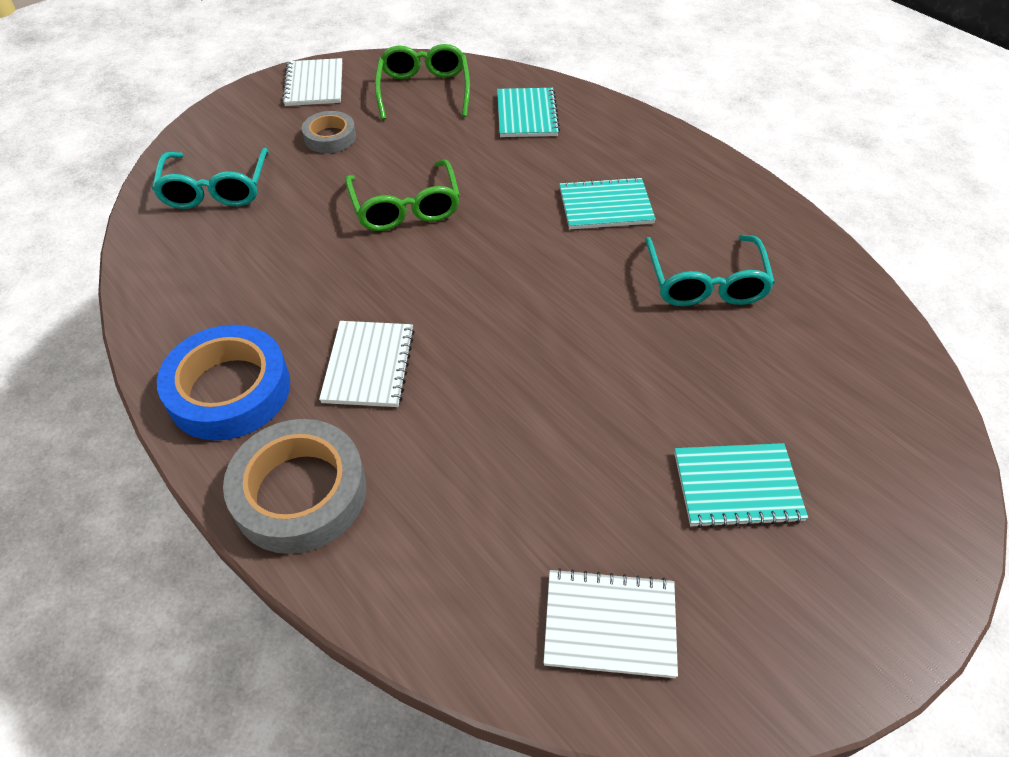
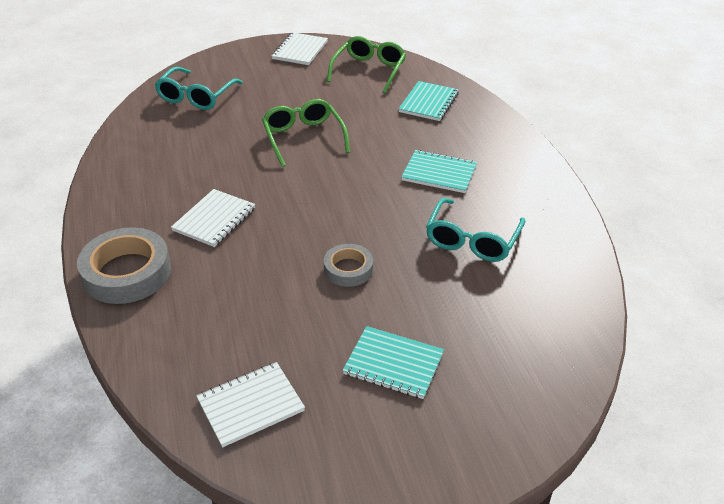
camera: 25 degrees right, 10 degrees down
(229, 390) = (127, 207): blue tape -> none
(330, 137) = (286, 84): grey tape -> grey tape (348, 269)
(405, 207) = (303, 138): green glasses -> green glasses turned 150 degrees clockwise
(609, 624) = (250, 405): white notebook -> white notebook turned 60 degrees counterclockwise

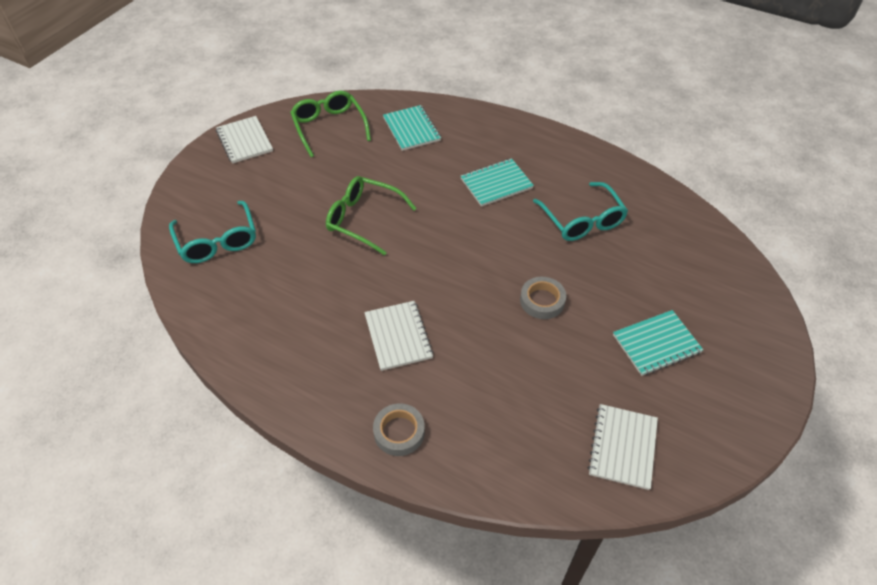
camera: 45 degrees left, 10 degrees up
(127, 272) = (399, 432): grey tape -> grey tape, size x0.57

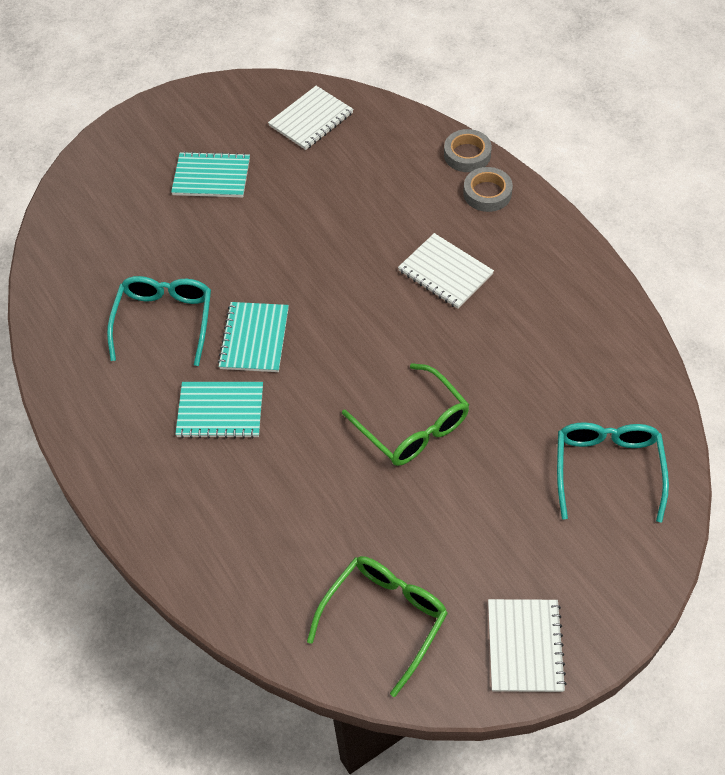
camera: 150 degrees left, 5 degrees up
(329, 127) = (385, 618): green glasses -> green glasses turned 150 degrees counterclockwise
(398, 336) = (445, 272): white notebook -> white notebook turned 60 degrees counterclockwise
(411, 129) = (267, 557): turquoise notebook -> turquoise notebook (254, 338)
(542, 301) = (281, 252): grey tape -> grey tape (467, 154)

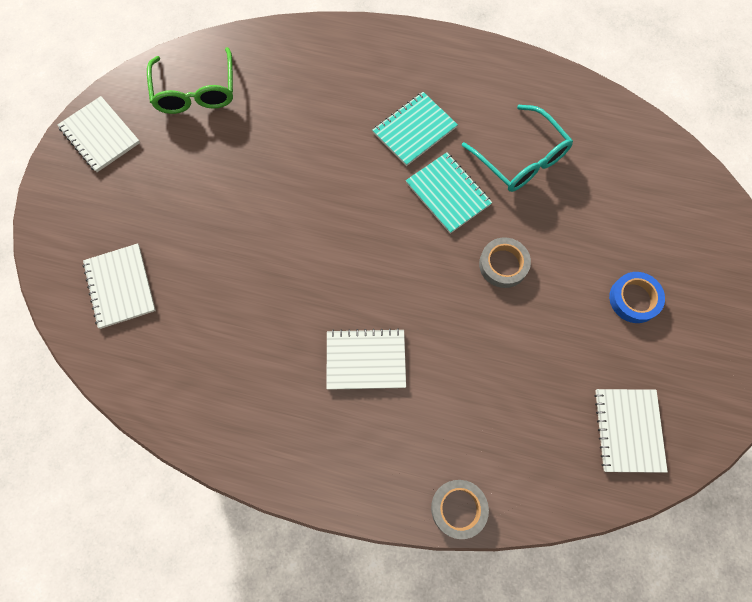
camera: 135 degrees right, 15 degrees up
(211, 177) = (634, 299): turquoise notebook -> blue tape
(413, 426) = (279, 215): green glasses -> none
(487, 193) = (402, 475): grey tape -> grey tape (503, 264)
(607, 469) = (120, 286): turquoise glasses -> white notebook

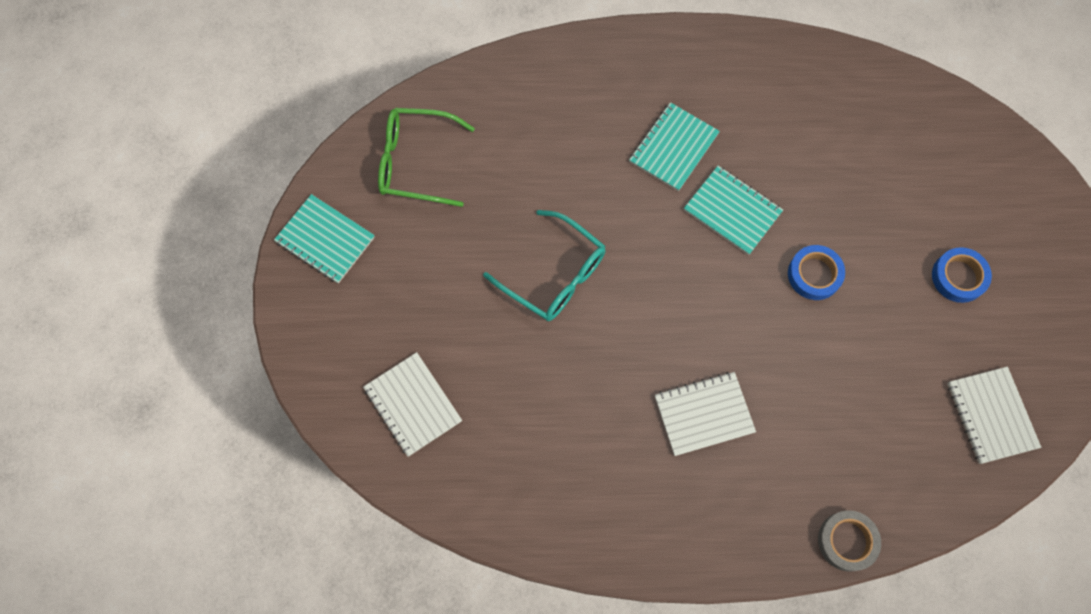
camera: 15 degrees left, 0 degrees up
(100, 135) = (325, 240): white notebook -> turquoise notebook
(196, 92) = (416, 162): green glasses -> green glasses turned 120 degrees clockwise
(503, 264) = (814, 274): grey tape -> blue tape
(521, 159) = (797, 152): turquoise glasses -> turquoise glasses (554, 275)

